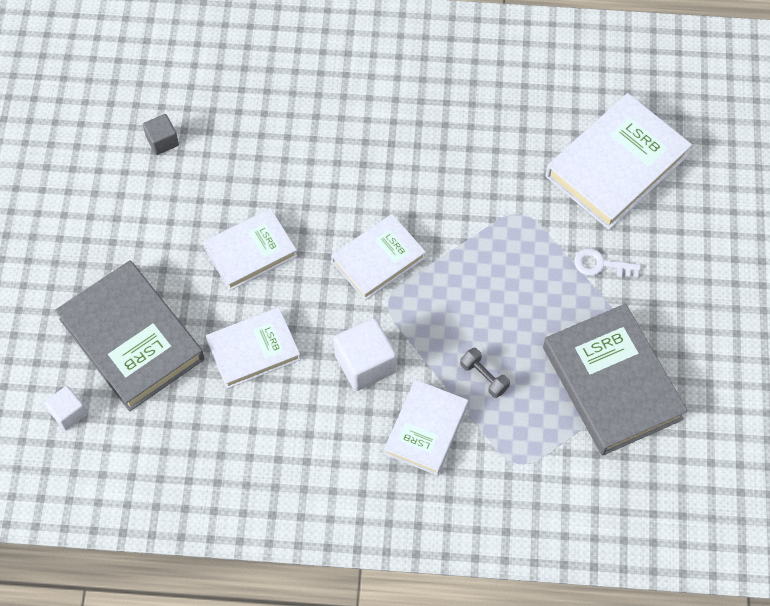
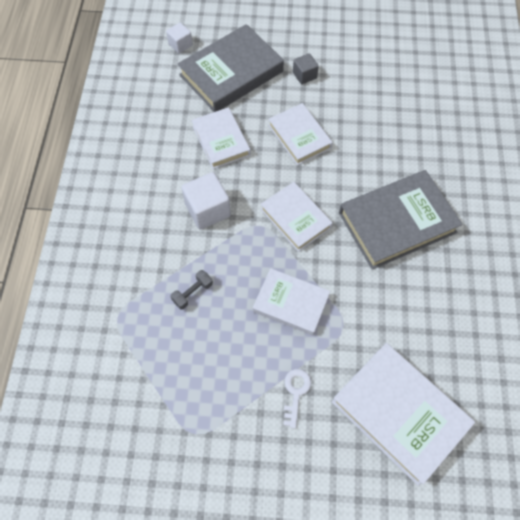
camera: 90 degrees right, 0 degrees up
(162, 141) = (387, 82): grey cube -> grey cube (304, 75)
(426, 429) = (151, 251): white book -> white book (291, 303)
(611, 383) = (181, 395): grey book -> grey book (397, 222)

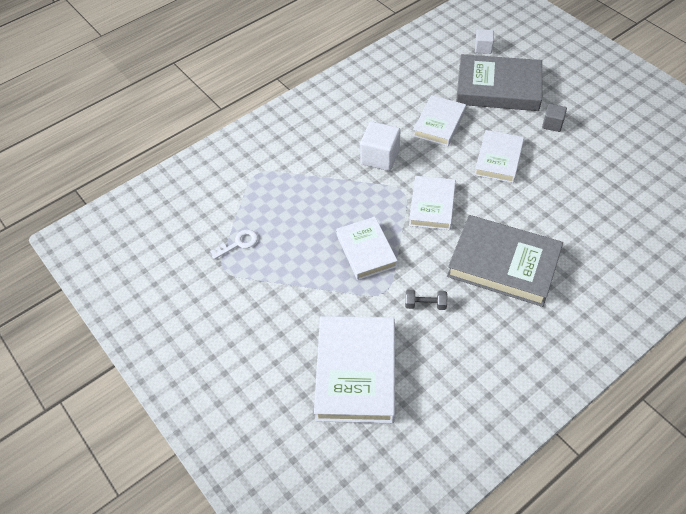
camera: 50 degrees right, 10 degrees down
(192, 293) = (313, 195): grey dumbbell -> grey dumbbell (425, 304)
(295, 392) = (306, 301): white key -> white key (238, 243)

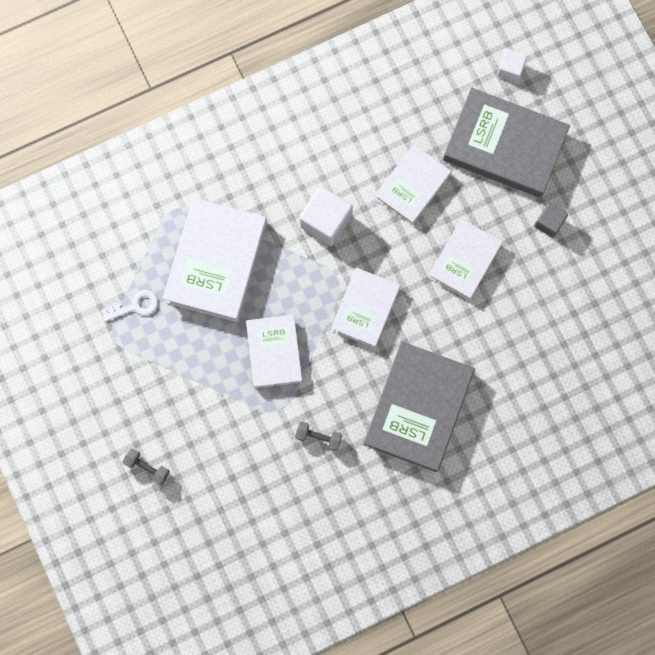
camera: 10 degrees right, 25 degrees up
(276, 363) = (147, 467): none -> grey dumbbell
(356, 372) = (225, 498): white book -> white book (216, 262)
(503, 264) = (418, 408): grey book -> grey book turned 75 degrees clockwise

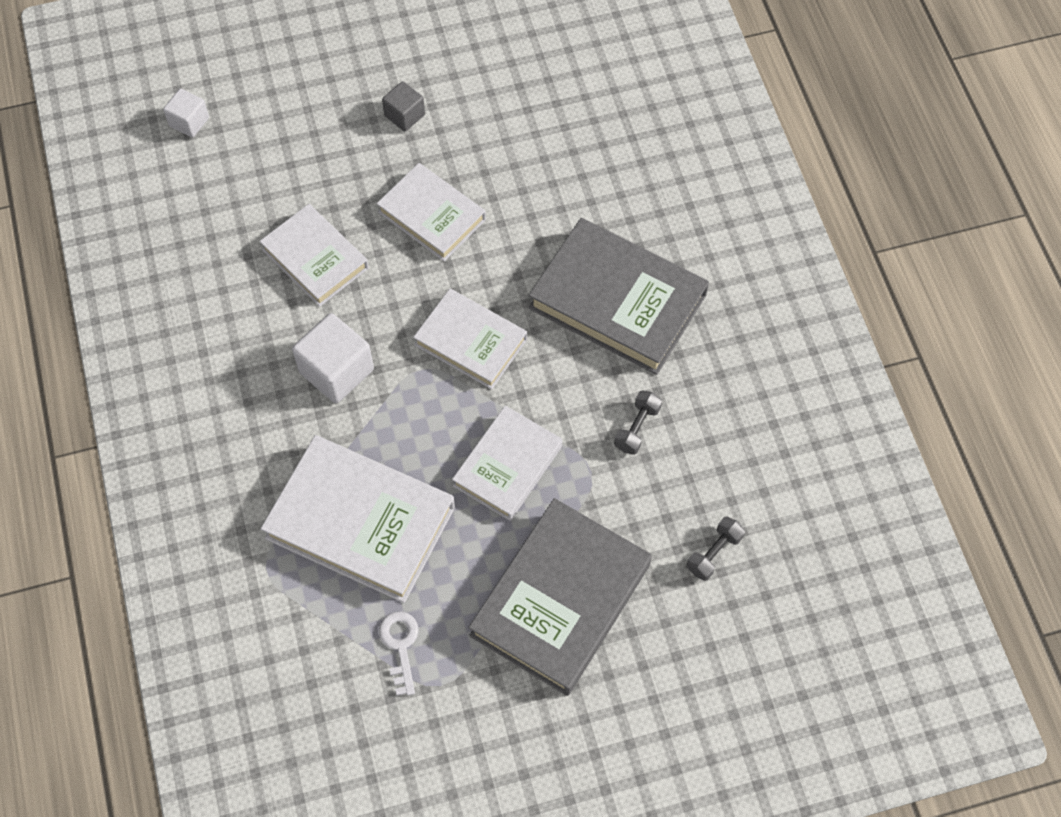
camera: 80 degrees left, 15 degrees down
(147, 467) = (645, 664): grey dumbbell -> grey dumbbell (714, 553)
(274, 352) = (508, 466): white book -> white book turned 60 degrees counterclockwise
(504, 146) = (289, 145): grey book -> grey book (561, 600)

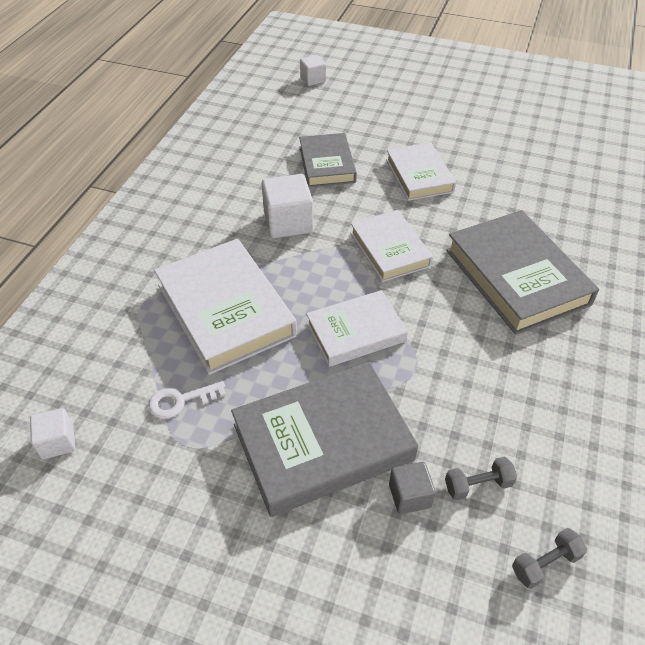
camera: 35 degrees right, 15 degrees down
(315, 258) = (327, 164): white book -> grey book
(322, 761) = (57, 442): none -> white cube
(400, 646) = (181, 401): white key -> white key turned 135 degrees counterclockwise
(404, 115) = (442, 124): grey cube -> grey cube (409, 496)
(637, 428) = (474, 360): grey dumbbell -> grey dumbbell (545, 563)

